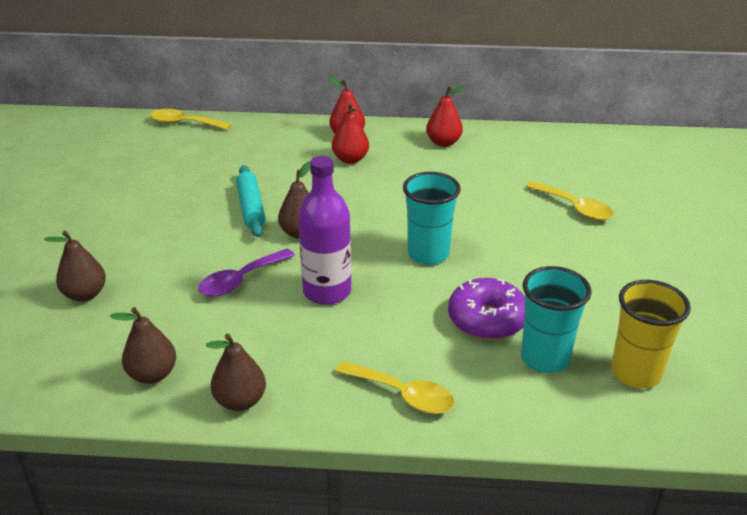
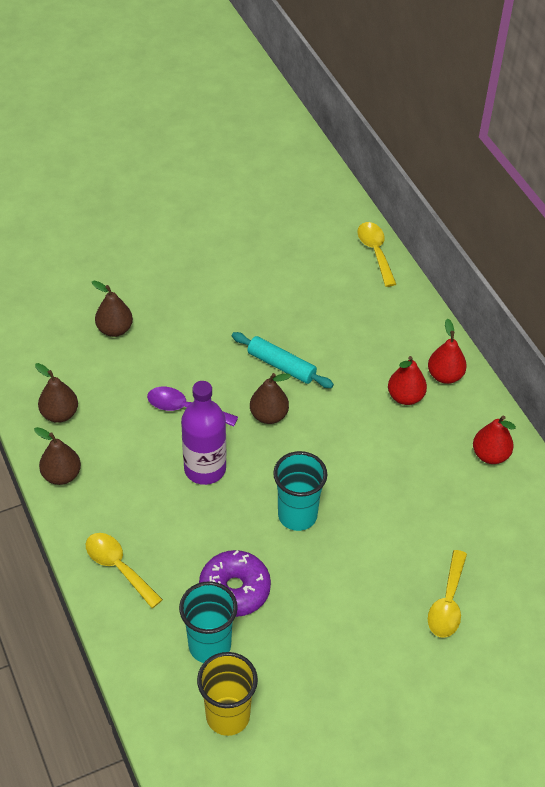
camera: 60 degrees right, 15 degrees up
(251, 208) = (281, 366): turquoise rolling pin -> turquoise rolling pin turned 75 degrees clockwise
(403, 395) = (118, 567): yellow spoon -> yellow spoon turned 135 degrees clockwise

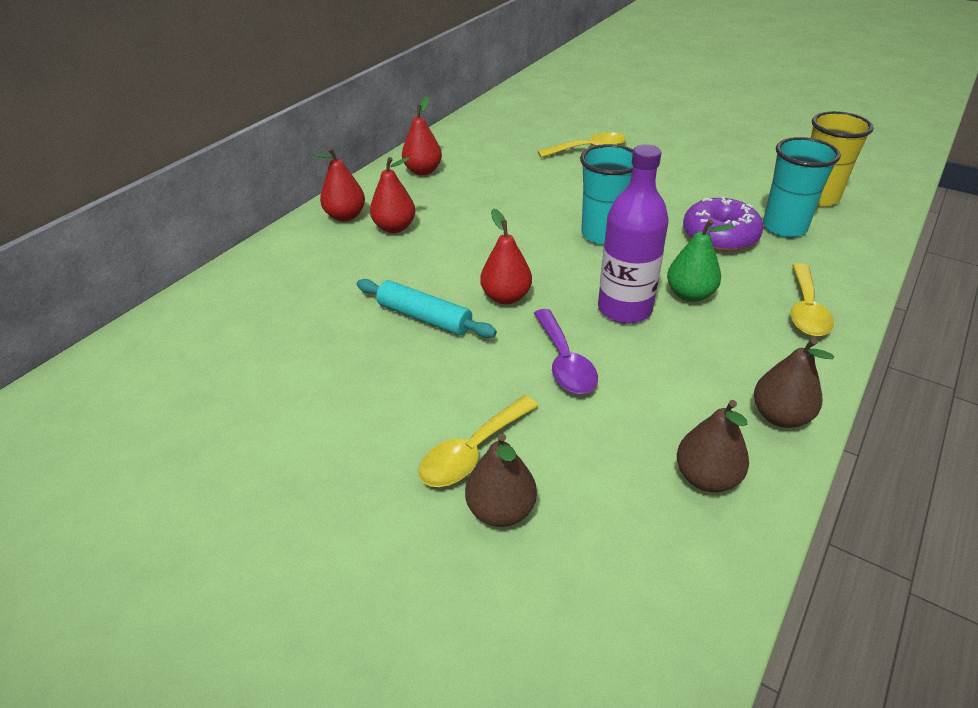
camera: 120 degrees left, 10 degrees down
(188, 515) = (689, 294): none -> green pear
(268, 415) = (506, 297): brown pear -> red pear
(281, 366) = (424, 317): turquoise rolling pin -> turquoise rolling pin turned 60 degrees counterclockwise
(375, 252) = (163, 321): yellow spoon -> yellow spoon (472, 452)

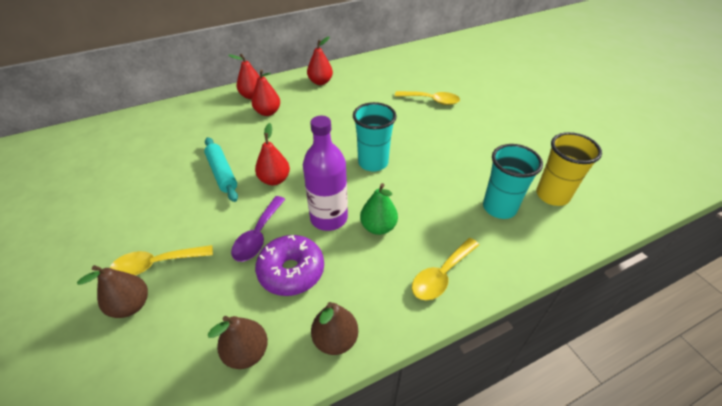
camera: 30 degrees right, 5 degrees up
(719, 236) = (445, 195): purple donut -> purple donut (291, 271)

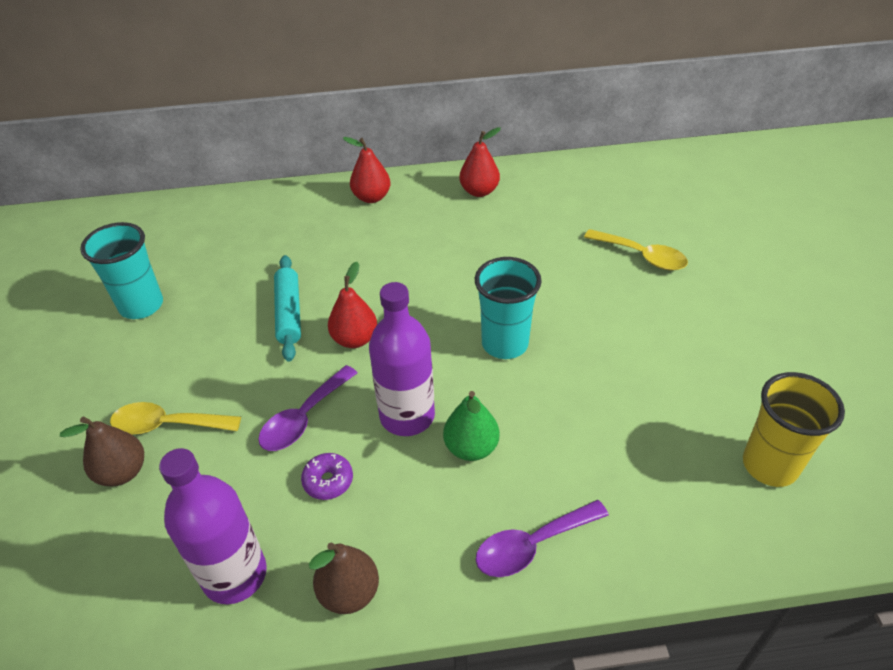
camera: 20 degrees right, 0 degrees up
(247, 352) = (235, 575): brown pear -> purple bottle
(268, 112) = (383, 229): red pear -> none
(291, 271) = (328, 481): purple donut -> purple donut, size x0.54
(441, 275) = (532, 545): yellow spoon -> purple spoon
(499, 207) = (670, 464): turquoise cup -> turquoise cup (141, 306)

